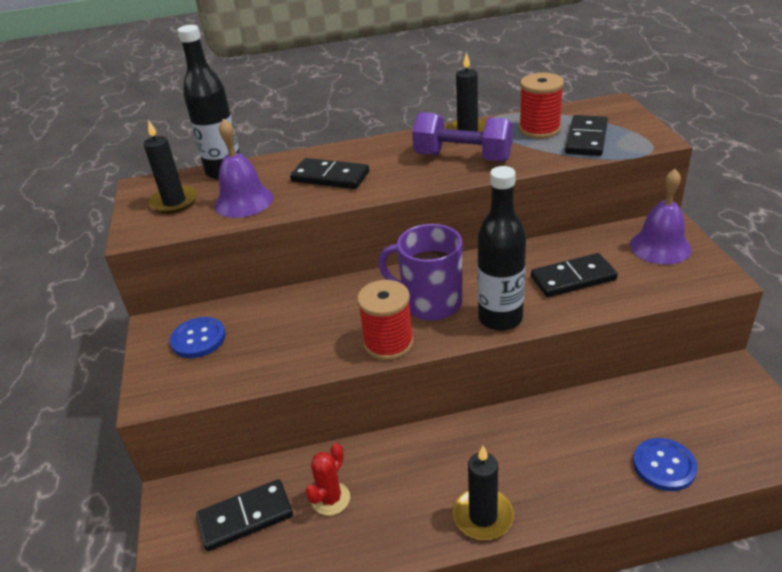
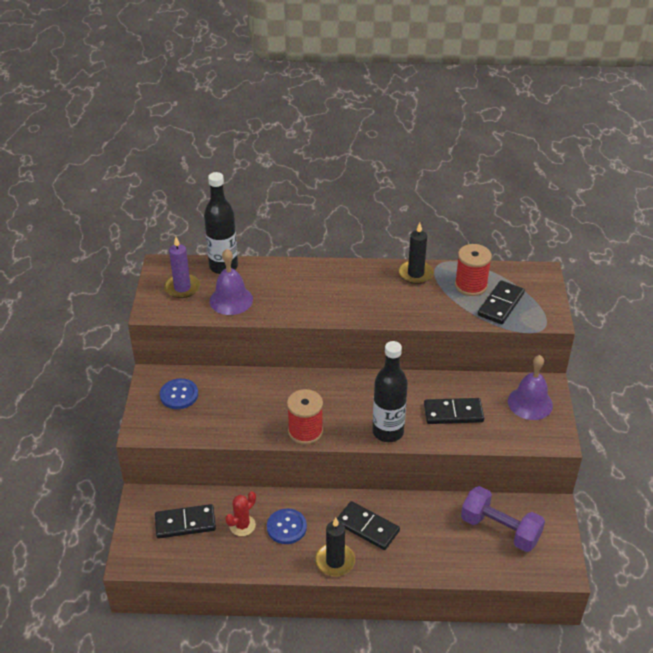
camera: 10 degrees right, 5 degrees up
(174, 202) = (182, 288): black candle -> purple candle
(330, 177) = (298, 292): black domino -> black domino (367, 527)
(430, 302) = (345, 407): purple mug -> none
(463, 157) = (401, 299): purple dumbbell -> purple dumbbell (500, 529)
(664, 466) = (467, 560): blue button -> blue button (286, 527)

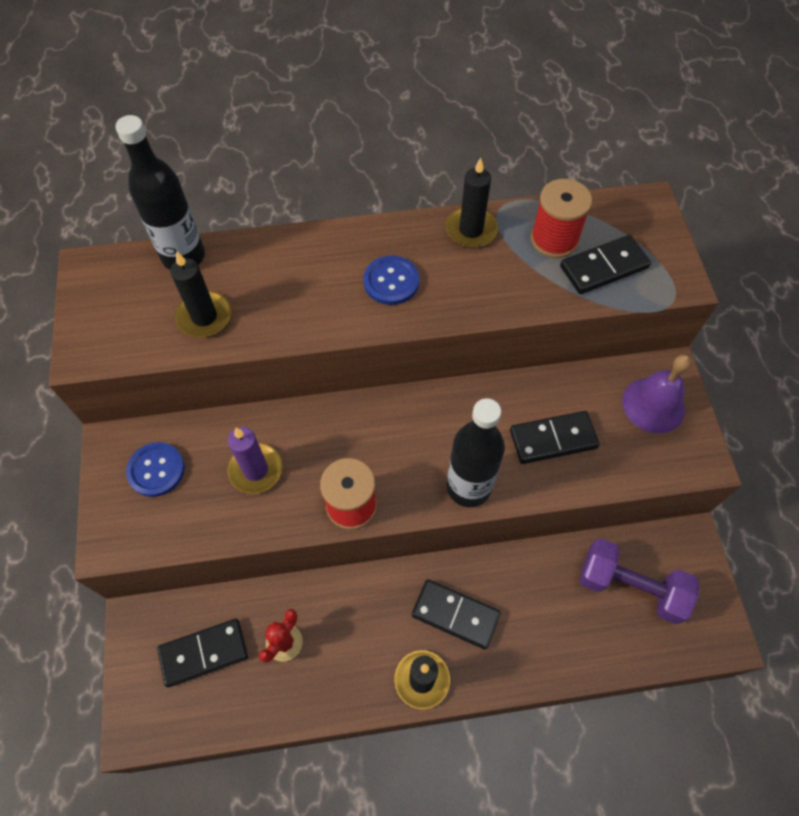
camera: 10 degrees left, 20 degrees up
(182, 288) = (125, 304): purple candle -> purple candle (255, 470)
(231, 300) = (204, 317): purple bell -> black candle
(286, 527) = (346, 634): blue button -> blue button (391, 281)
(500, 304) = (604, 267): black domino -> black domino turned 45 degrees clockwise

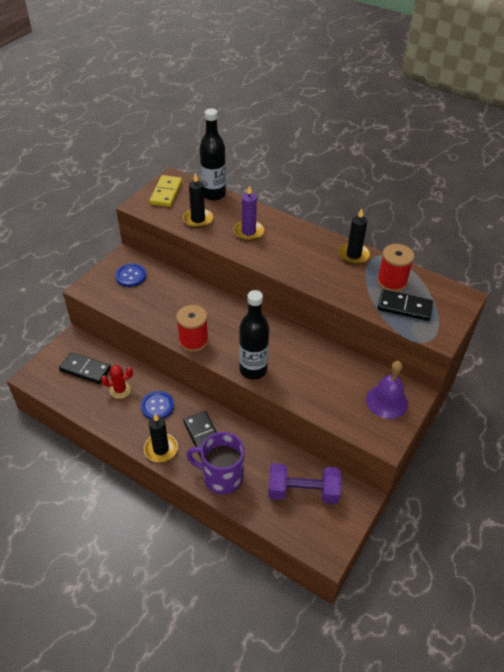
camera: 40 degrees right, 15 degrees down
(105, 302) = (166, 193): none -> yellow domino
(255, 470) = (169, 301): purple candle -> purple candle (248, 232)
(391, 281) = (291, 253): blue button -> blue button (157, 406)
(528, 650) = (221, 477): none -> purple mug
(553, 439) = (316, 379): black domino -> none
(630, 587) = (303, 492): purple dumbbell -> purple dumbbell turned 60 degrees counterclockwise

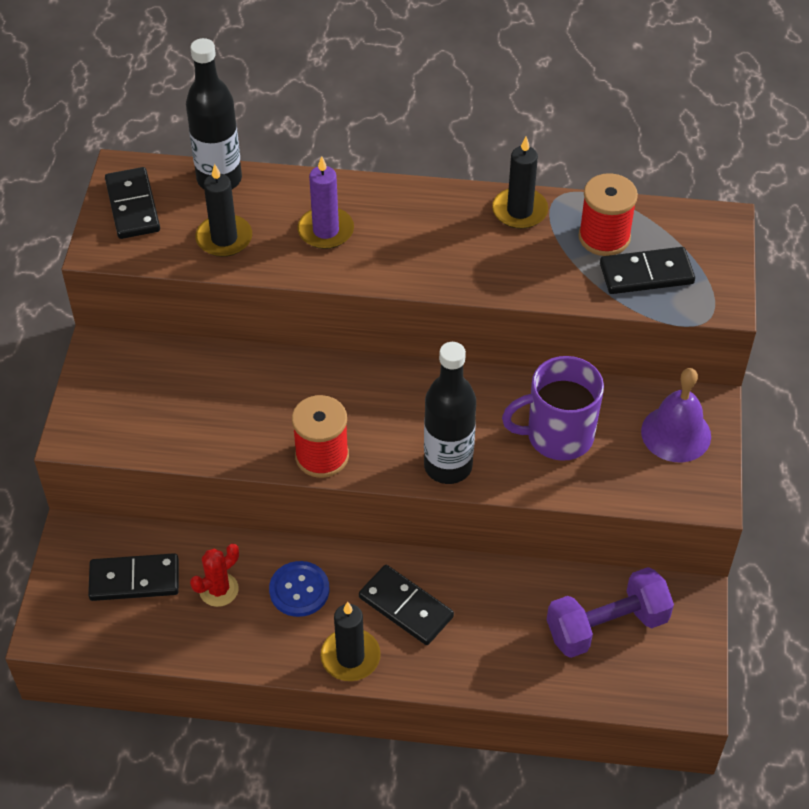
camera: 25 degrees left, 5 degrees up
(131, 276) = (137, 382): blue button -> none
(166, 193) = (132, 206): yellow domino -> black domino
(221, 477) = (473, 658): purple mug -> purple mug (558, 435)

